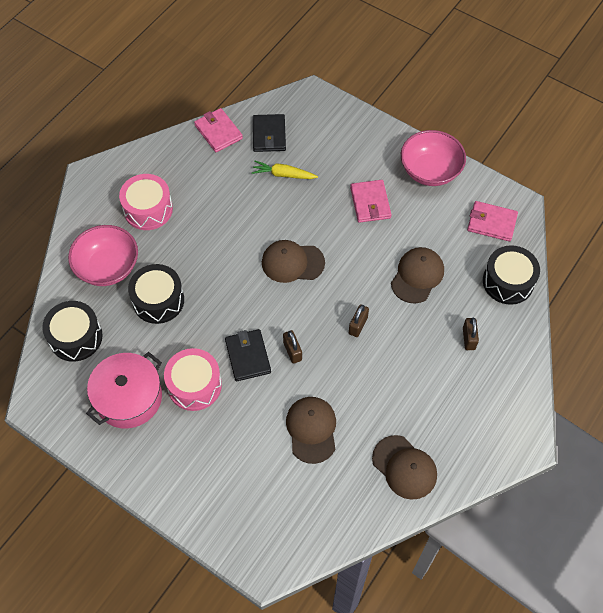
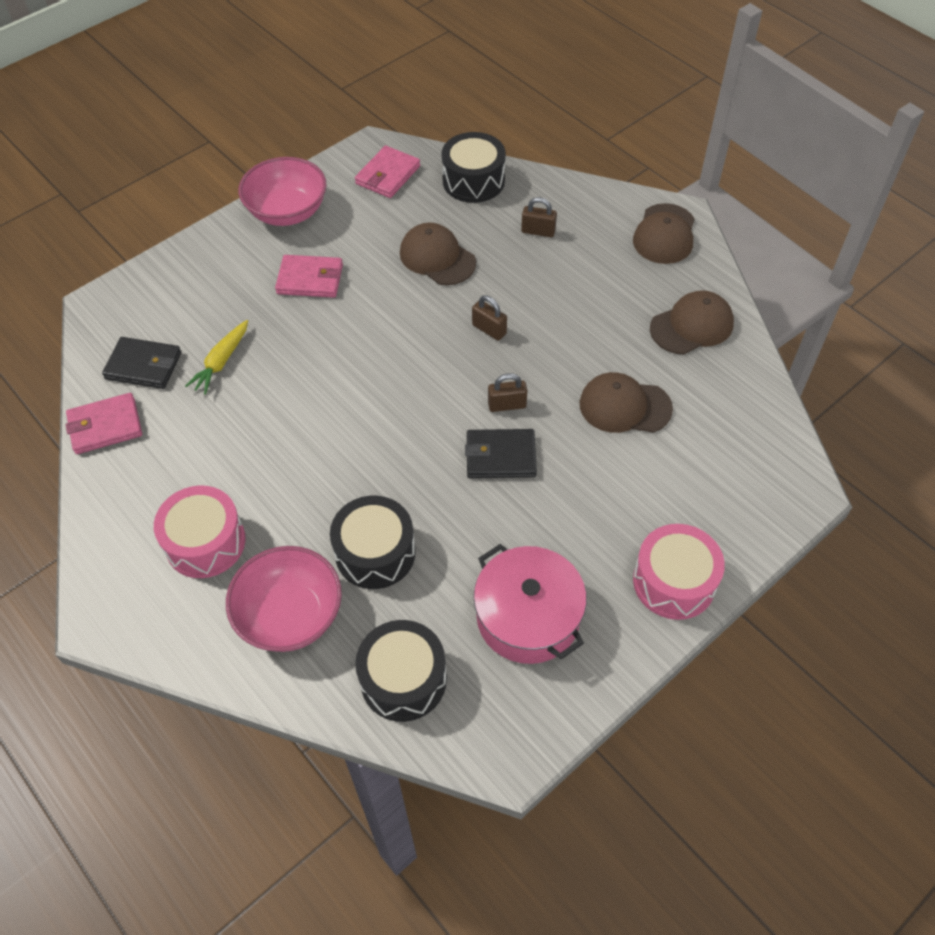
camera: 75 degrees left, 5 degrees down
(194, 385) = (529, 528): pink drum -> pink drum (674, 581)
(292, 262) = (370, 379): brown cap -> brown cap (664, 234)

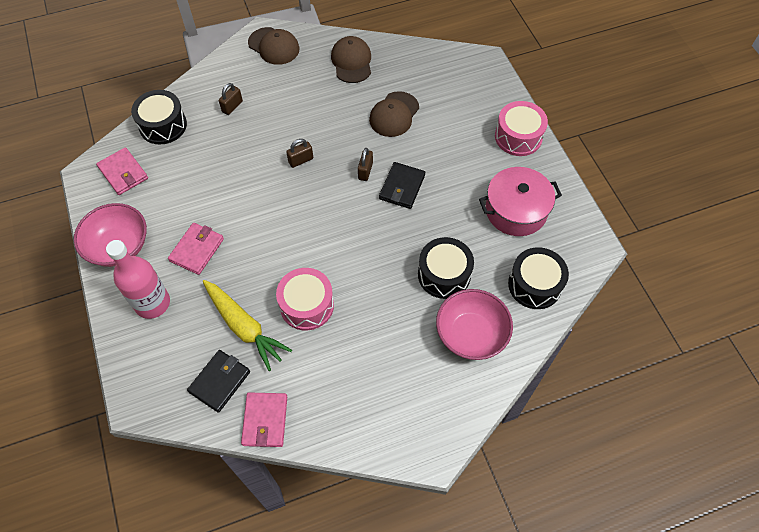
camera: 70 degrees left, 5 degrees up
(205, 542) = (396, 372): pink drum -> pink drum (307, 305)
(221, 362) = (244, 327): yellow carrot -> yellow carrot, size x1.60
(225, 268) = (152, 303): none -> pink bottle
(437, 257) = (222, 168): brown cap -> none

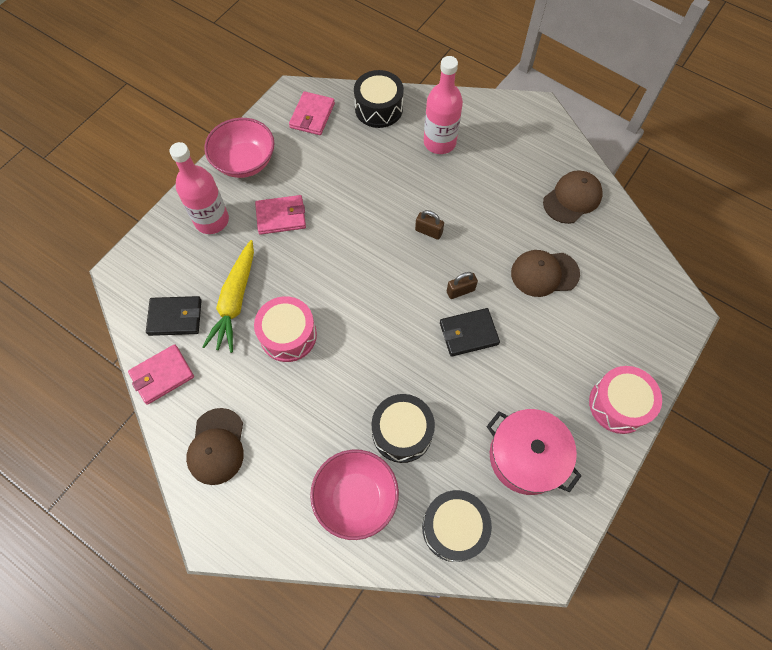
camera: 55 degrees right, 5 degrees up
(232, 106) = (439, 142): brown padlock -> pink bottle
(274, 46) = (531, 127): brown cap -> brown cap (216, 446)

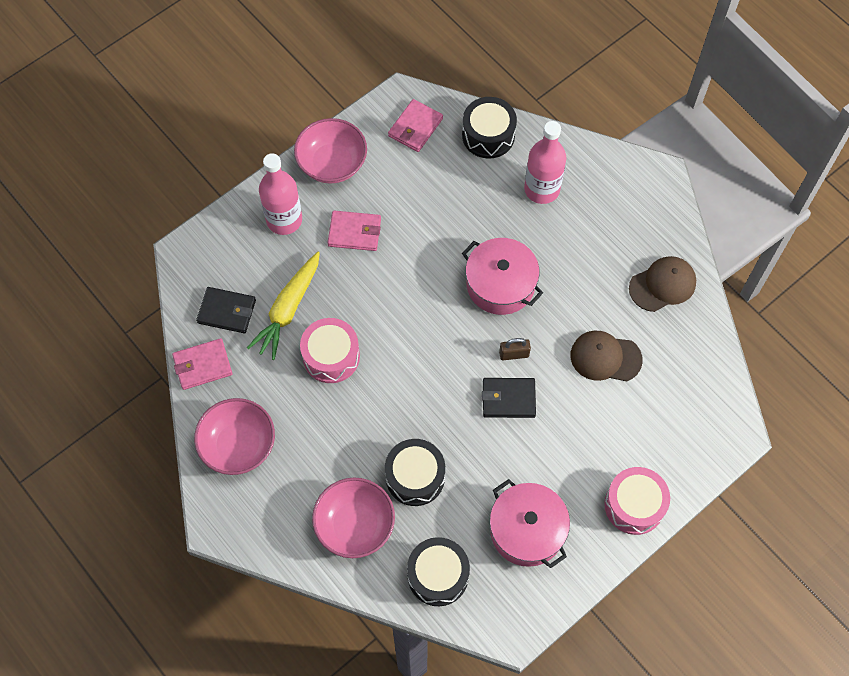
camera: 15 degrees right, 0 degrees up
(216, 446) = (238, 445): brown cap -> pink bowl
(428, 231) = (500, 284): brown padlock -> pink pot

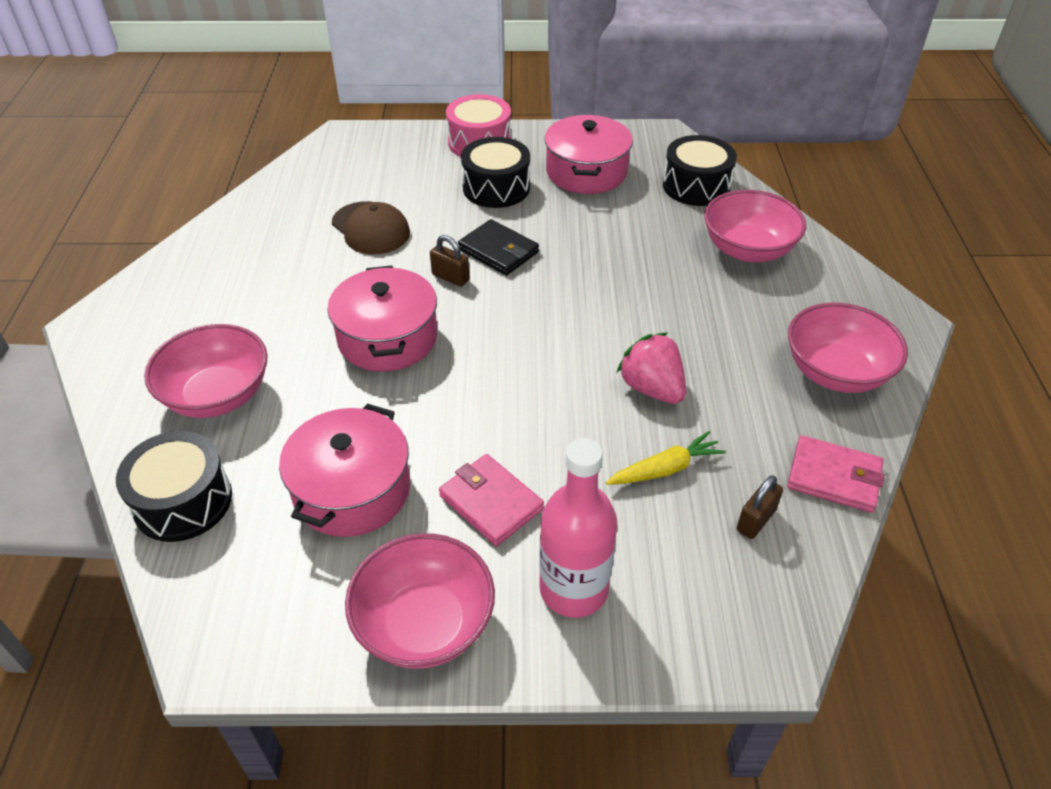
camera: 140 degrees left, 20 degrees down
(227, 311) = (755, 520): black wallet -> brown padlock
(288, 309) = (665, 469): yellow carrot -> yellow carrot, size x0.63
(331, 356) = (652, 388): pink drum -> pink strawberry
(415, 127) = (252, 587): pink wallet -> none
(415, 477) = (653, 249): black drum -> black drum (496, 188)
(422, 193) = (352, 490): none -> pink pot
(542, 189) = (218, 395): pink bottle -> pink bowl
(662, 285) = (241, 244): brown cap -> none

